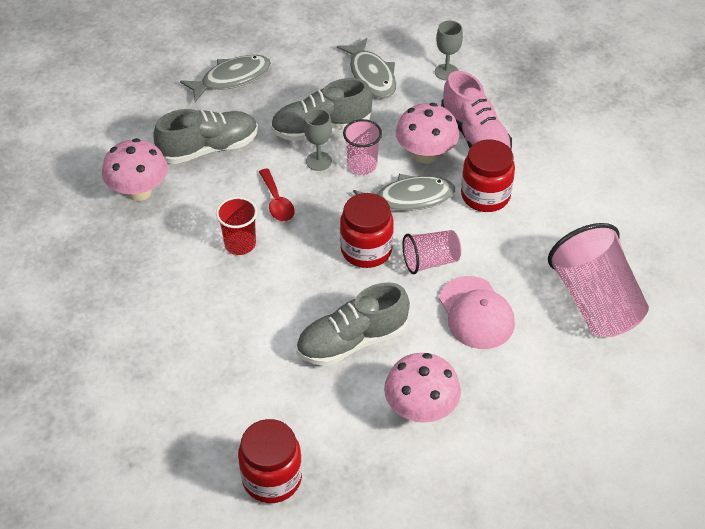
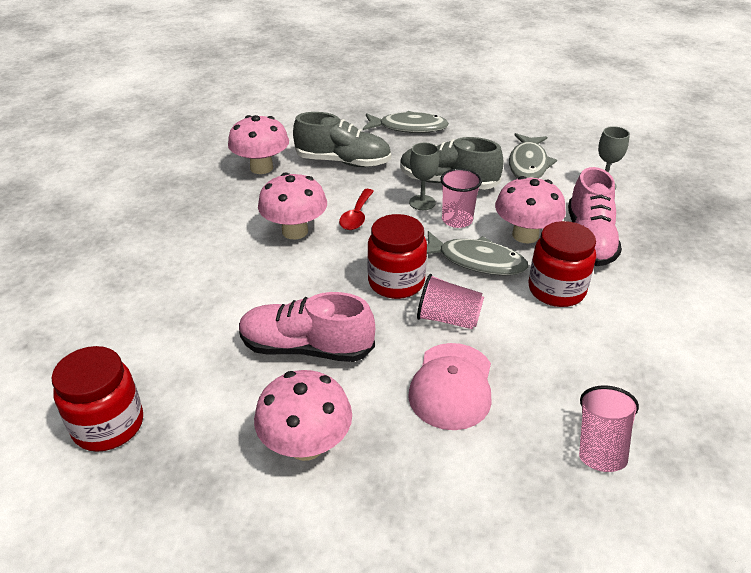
camera: 35 degrees right, 10 degrees down
(240, 244) = (295, 231): red cup -> pink mushroom
(352, 341) = (306, 348): grey shoe -> pink shoe
(594, 302) = (600, 444): pink cup -> pink cup, size x0.55

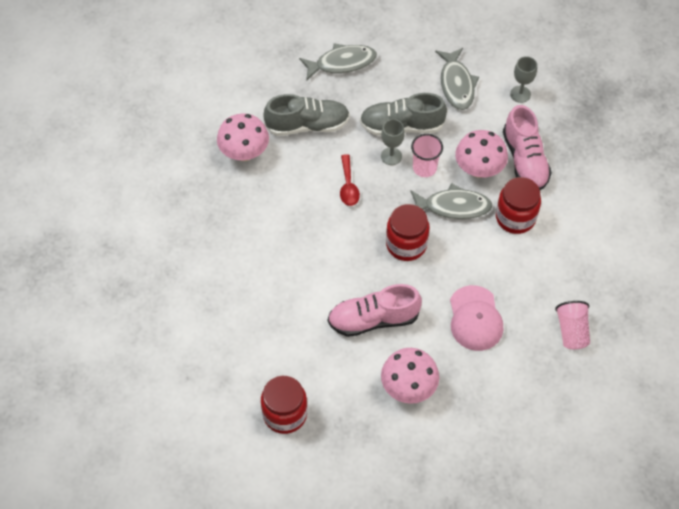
camera: 20 degrees left, 20 degrees up
(295, 231) = (310, 217): pink mushroom -> none
(448, 319) = (453, 266): pink cup -> none

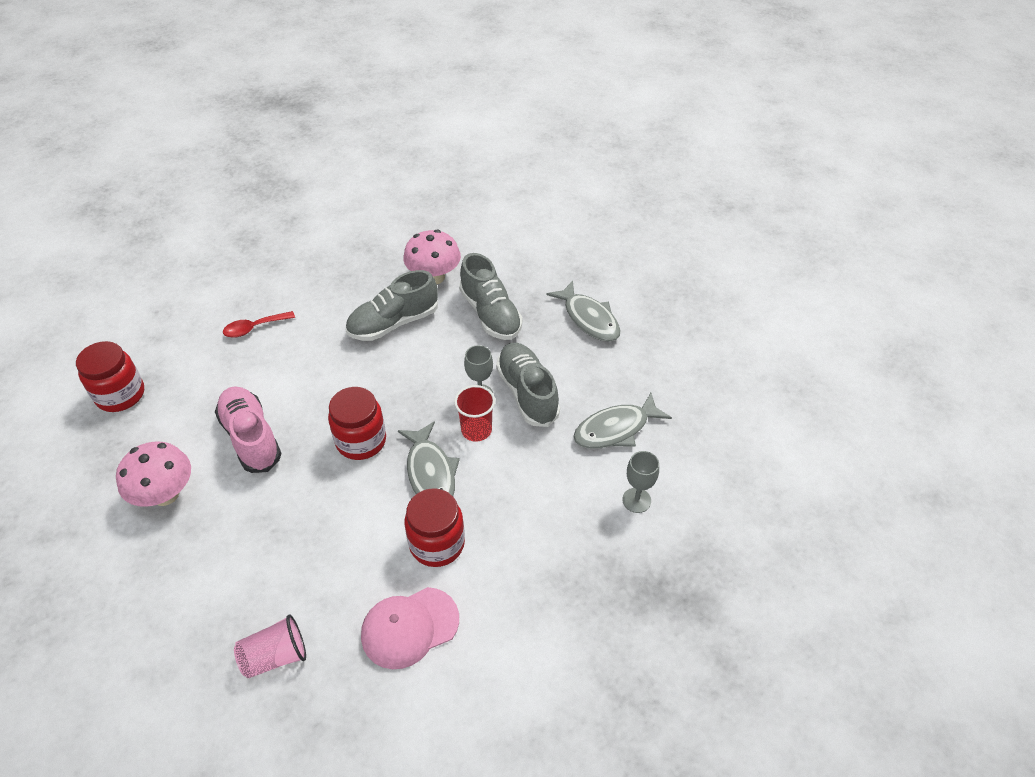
camera: 70 degrees right, 10 degrees down
(287, 195) = (393, 323): none -> grey shoe
(348, 186) = (423, 368): red spoon -> red spoon (254, 328)
(424, 168) = (476, 430): pink cup -> red cup
(475, 318) = (273, 537): pink cap -> pink cap (409, 627)
(479, 169) = (497, 485): pink mushroom -> none
(524, 160) = (532, 532): pink shoe -> none

